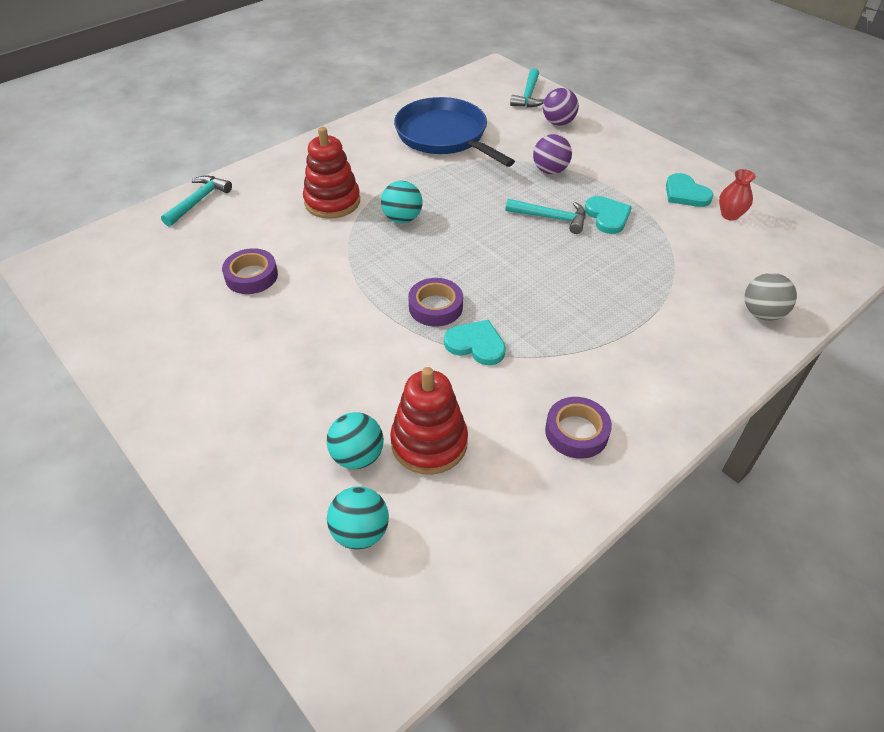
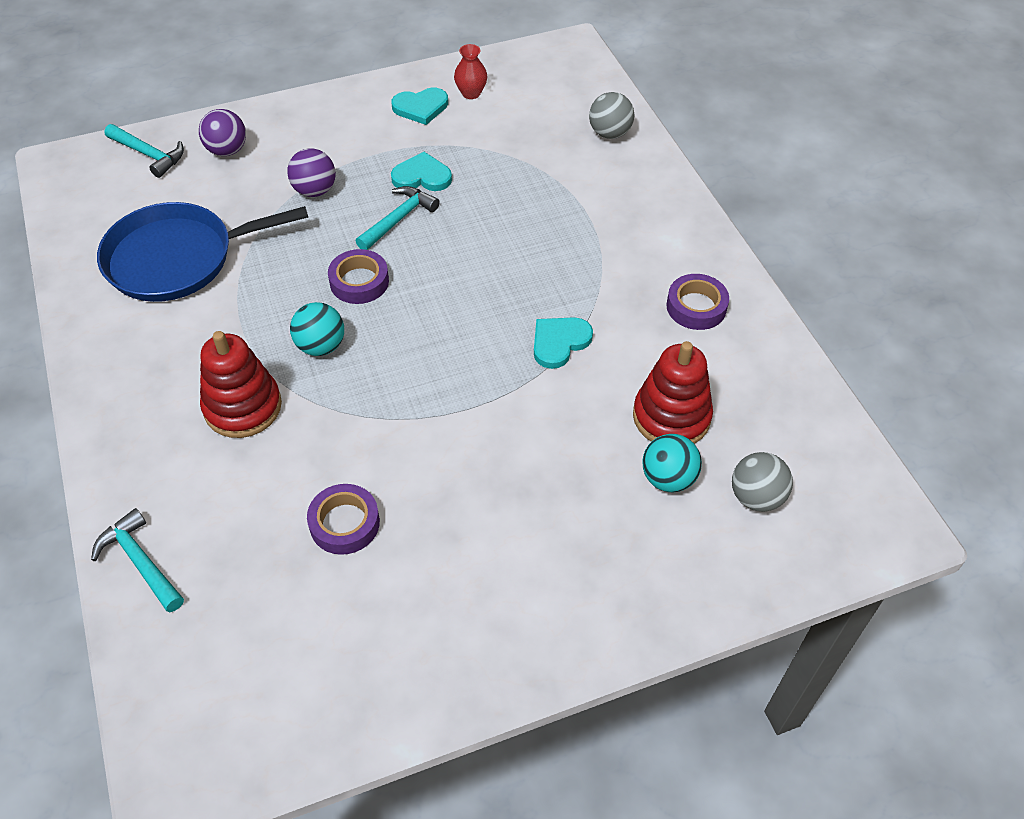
camera: 70 degrees left, 5 degrees up
(360, 532) = (756, 497): turquoise ball -> grey ball
(435, 307) = (489, 359): purple tape -> purple tape (359, 282)

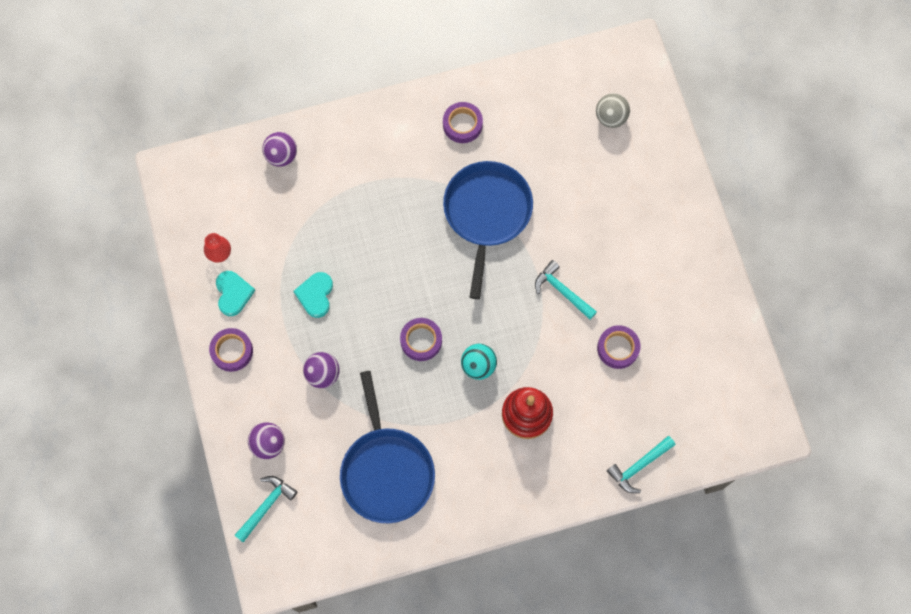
camera: 85 degrees left, 20 degrees up
(347, 112) = (232, 351): none -> purple tape
(398, 219) = (360, 313): turquoise hammer -> turquoise hammer (562, 291)
(559, 342) = (486, 213): turquoise heart -> blue pan
(610, 133) = (281, 155): grey ball -> purple ball
(668, 478) = (595, 163): turquoise ball -> none
(671, 417) = (551, 154): red stacking toy -> none

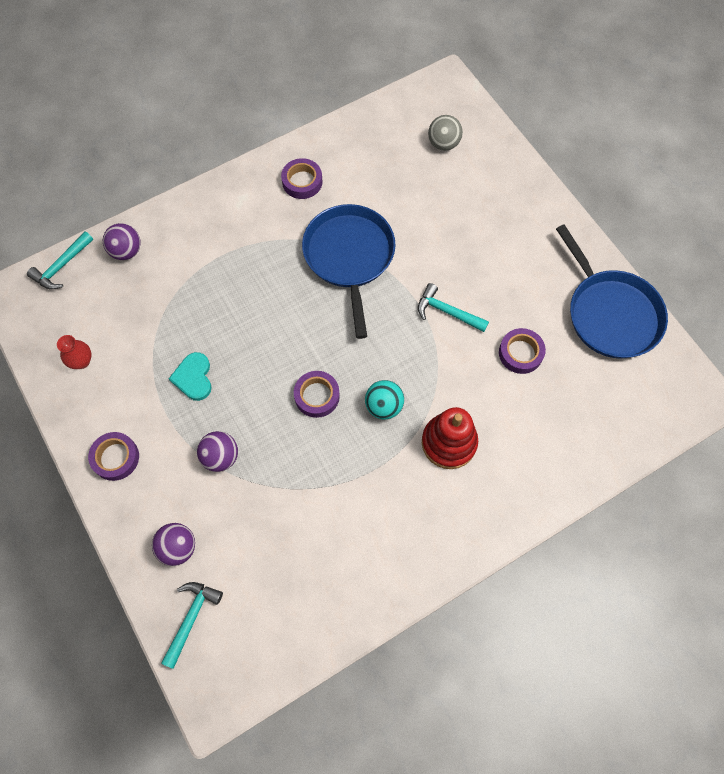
camera: 15 degrees left, 5 degrees down
(233, 293) = (104, 398): turquoise heart -> none
(386, 471) = (316, 543): blue pan -> blue pan (610, 314)
(639, 466) = (582, 466): turquoise hammer -> turquoise hammer (62, 266)

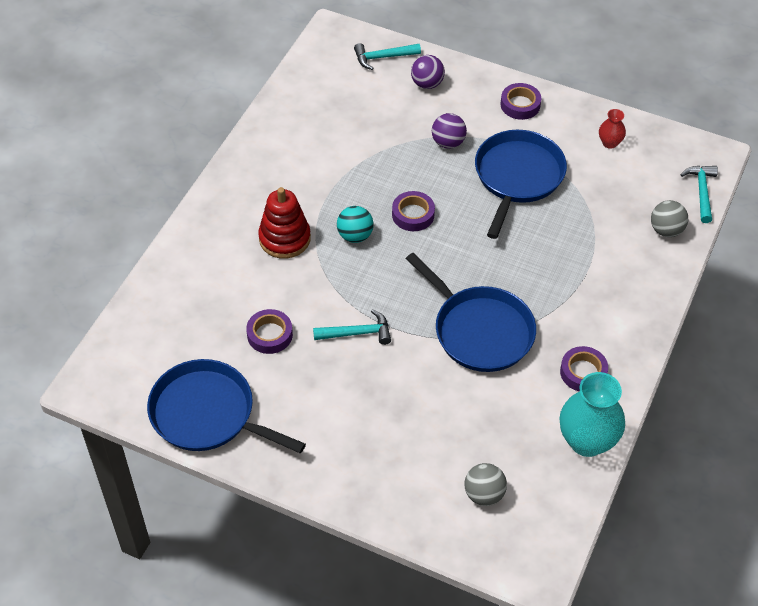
camera: 145 degrees right, 15 degrees down
(126, 251) = (666, 230): purple ball -> grey ball
(191, 618) = (383, 57): turquoise hammer -> turquoise hammer turned 90 degrees clockwise
(193, 377) = (517, 176): turquoise heart -> blue pan
(344, 137) = (587, 441): none -> turquoise vase

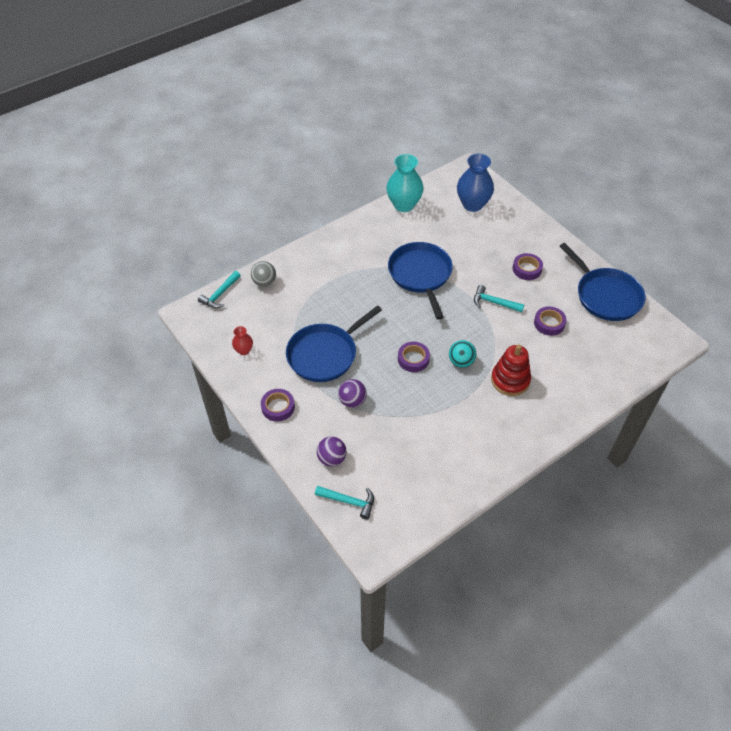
camera: 150 degrees left, 0 degrees up
(484, 494) = (472, 204): grey ball -> blue vase
(583, 372) = (380, 233): purple tape -> purple tape (527, 269)

